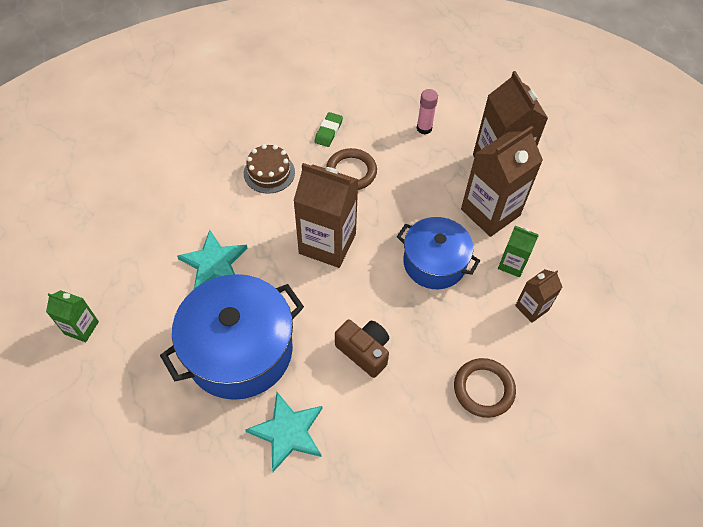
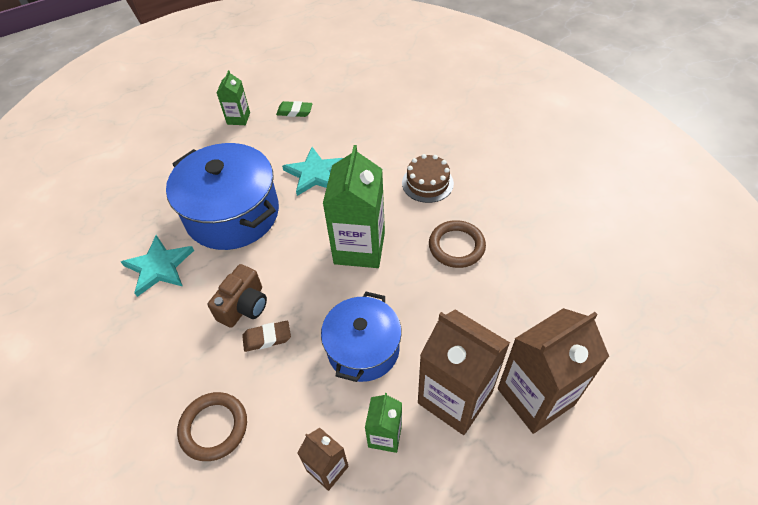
camera: 80 degrees right, 5 degrees down
(327, 243) = (359, 248): brown carton -> green carton
(328, 131) = (501, 215): green eraser -> green eraser (294, 111)
(405, 335) = (267, 338): none -> brown eraser
(424, 128) = (553, 301): pink glue stick -> none

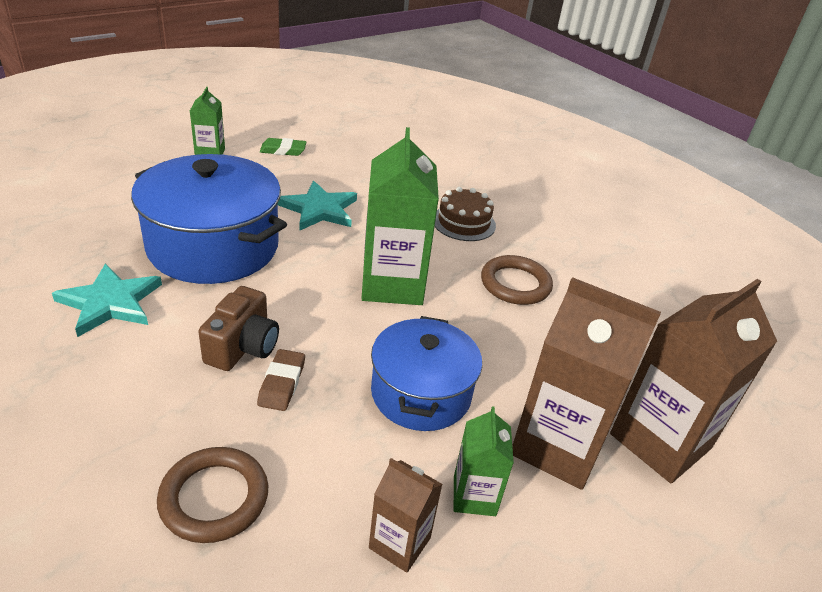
camera: 15 degrees left, 15 degrees down
(267, 338) = (282, 383): brown eraser -> brown eraser turned 60 degrees counterclockwise

